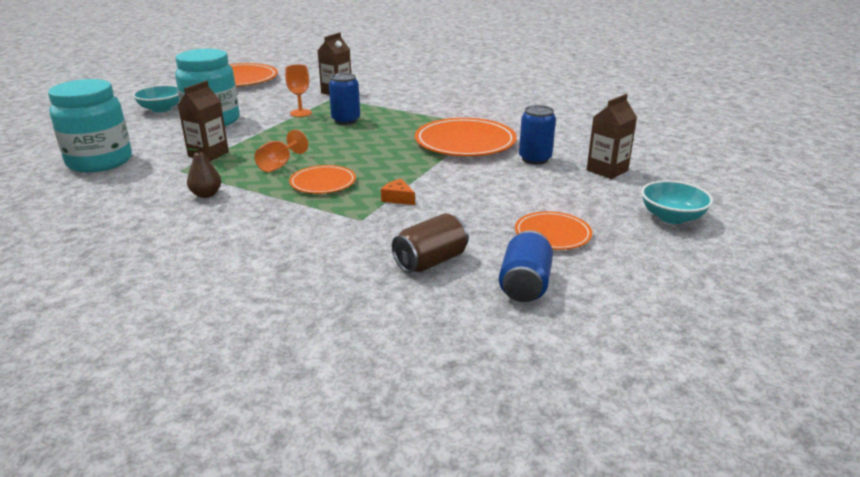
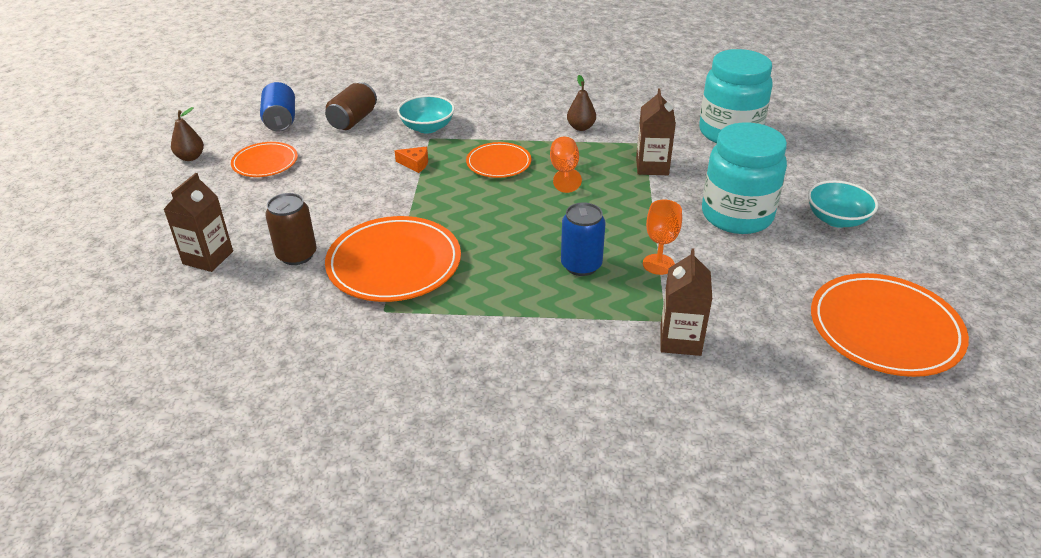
camera: 155 degrees right, 10 degrees up
(535, 159) = (297, 255): blue can -> brown can
(644, 261) = (190, 157): none -> brown pear
(672, 217) = (152, 206): turquoise bowl -> turquoise bowl (427, 127)

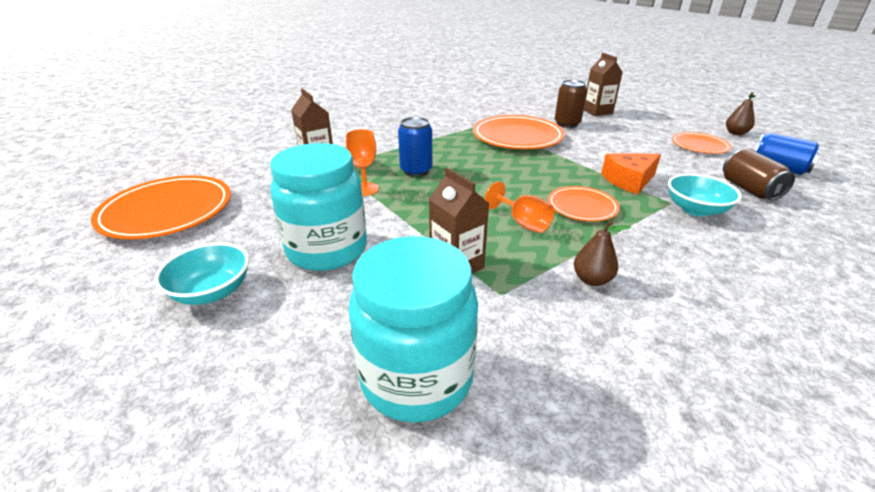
camera: 140 degrees right, 5 degrees down
(415, 164) = (629, 181): orange cheese -> orange cheese, size x1.77

